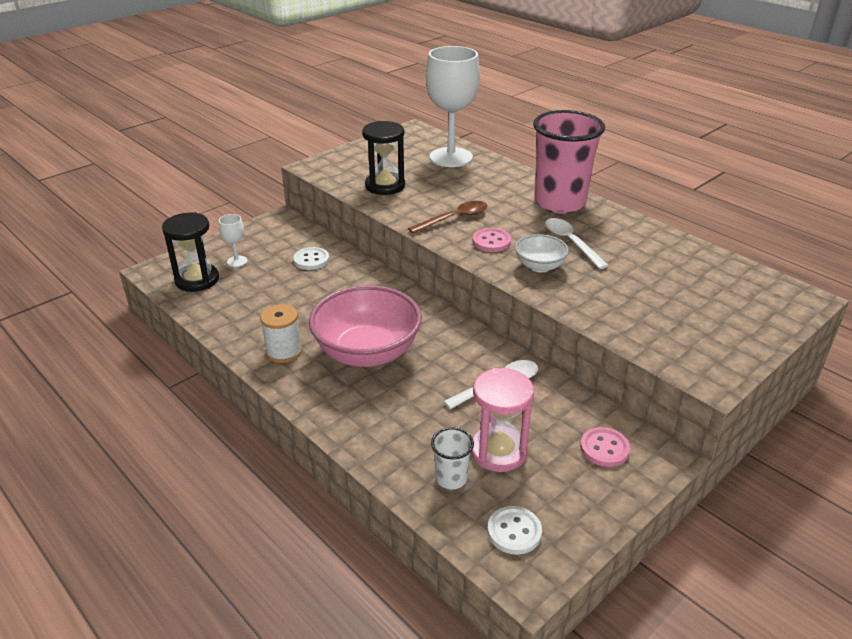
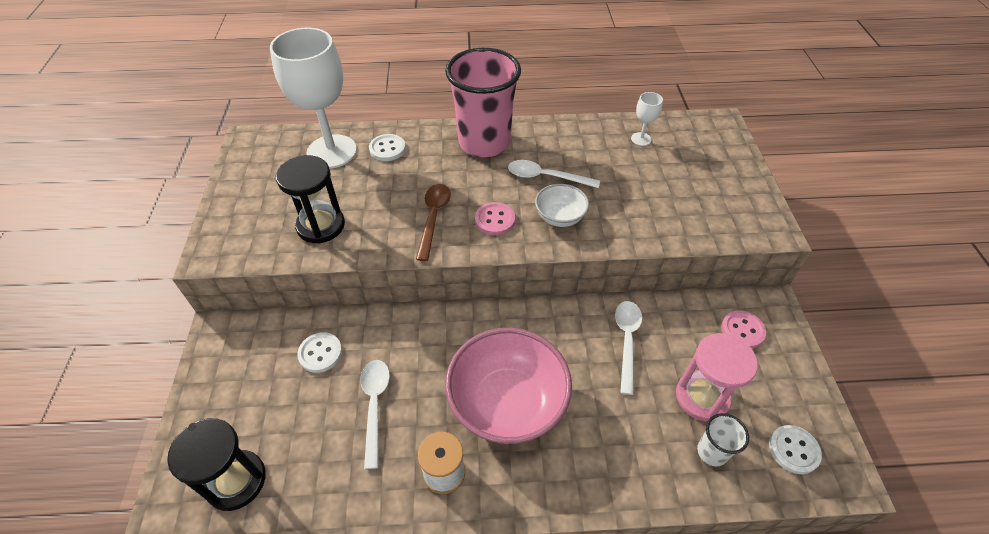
camera: 50 degrees left, 15 degrees up
(237, 261) = (246, 420): white goblet -> white goblet (641, 139)
(300, 300) = (375, 405): none -> white spoon
(487, 173) = (387, 149): none -> white button

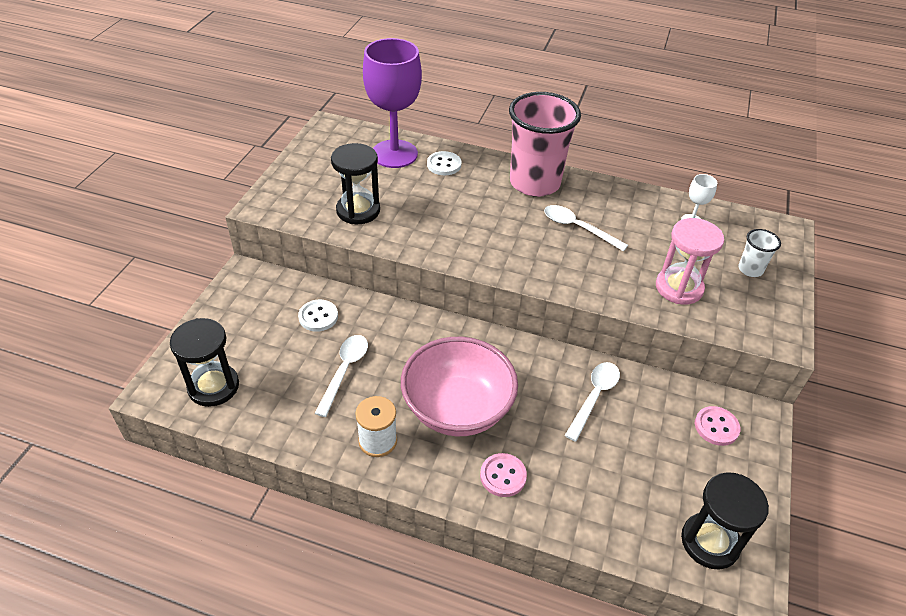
camera: 20 degrees right, 5 degrees down
(332, 151) = (394, 154): white goblet -> purple goblet
(433, 218) = (457, 232): brown spoon -> none
(495, 220) = (511, 250): pink button -> pink button (503, 476)
(560, 217) = (572, 265): white bowl -> none
(702, 397) = (642, 467): pink hourglass -> pink hourglass (679, 288)
(712, 452) = (627, 513): white cup -> white cup (750, 269)
(793, 450) = (710, 542): white button -> black hourglass

